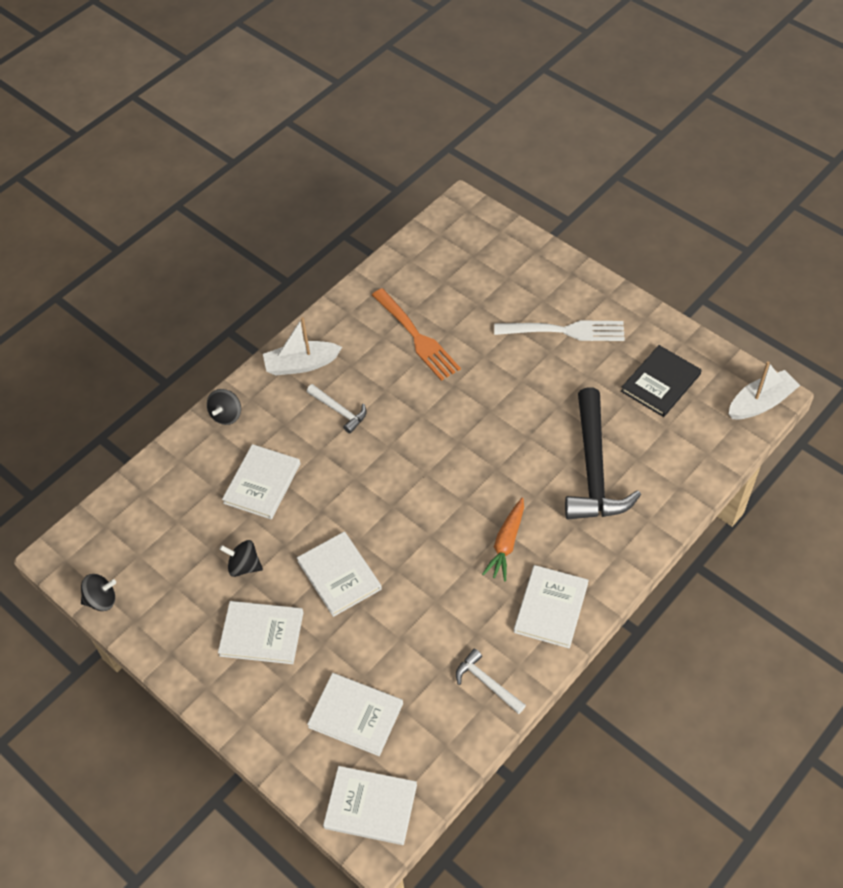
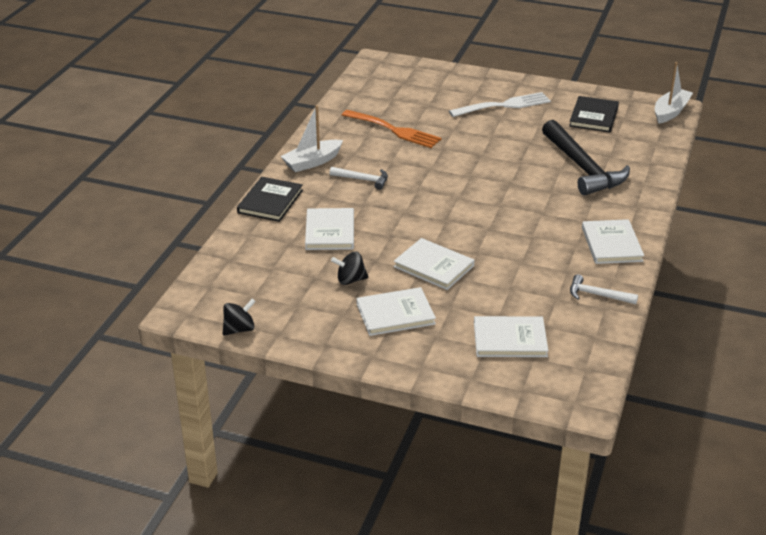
camera: 25 degrees left, 20 degrees down
(226, 415) = (270, 201): black spinning top -> black book
(370, 806) = (564, 387): white book -> none
(506, 544) = (550, 219): orange carrot -> none

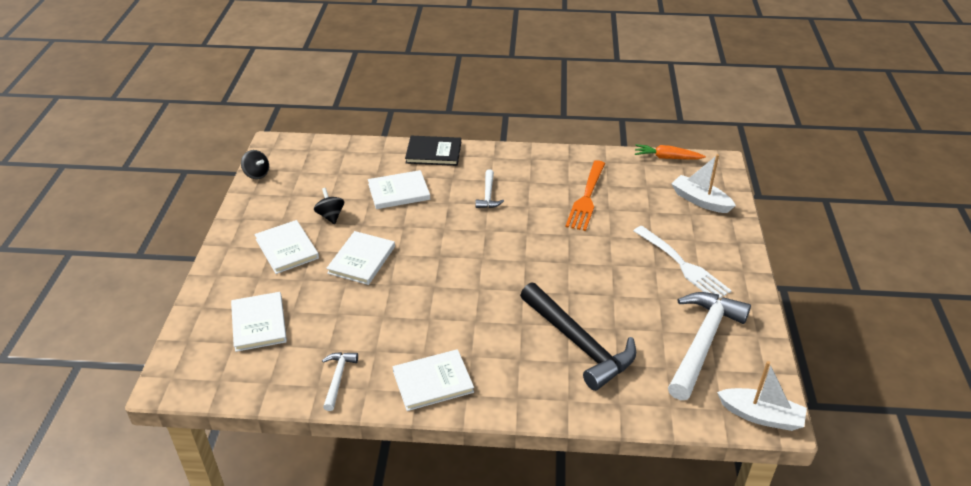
camera: 75 degrees right, 5 degrees up
(312, 162) = (505, 162): white boat -> white boat (700, 201)
(354, 81) = (667, 158): none -> orange carrot
(583, 168) = (579, 344): black hammer -> black hammer turned 90 degrees counterclockwise
(594, 116) = (703, 342): black book -> white hammer

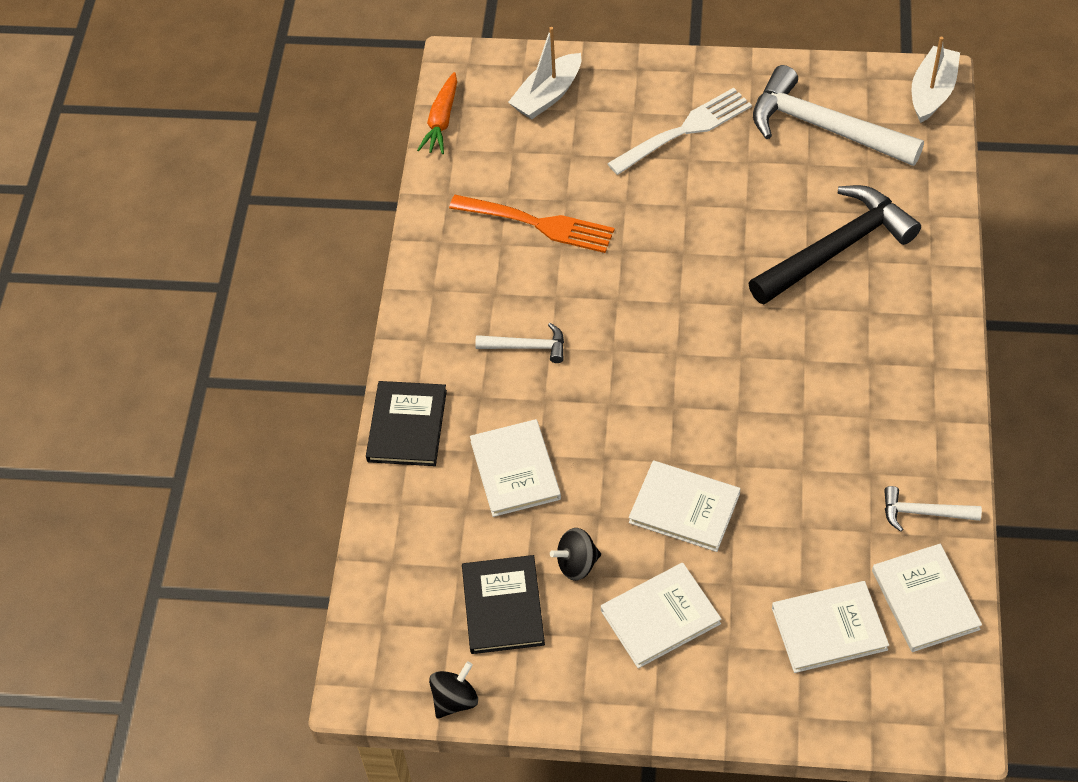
camera: 85 degrees left, 15 degrees up
(309, 189) = (503, 606): none -> black book
(433, 382) = (917, 404): white book -> white book (925, 600)

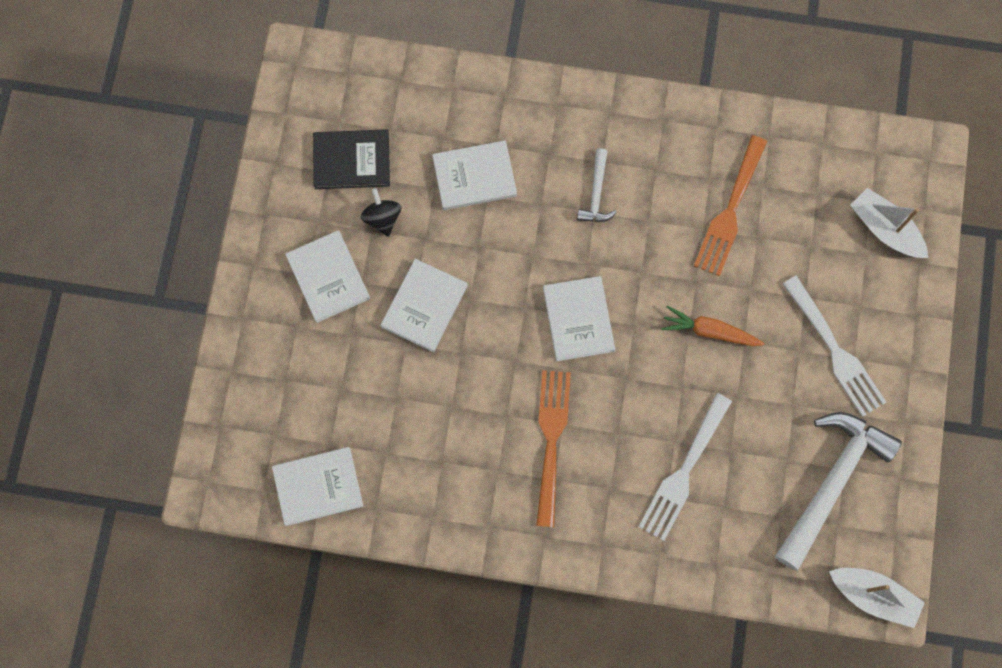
camera: 90 degrees right, 20 degrees up
(407, 426) = (525, 95): black book -> none
(441, 121) = (857, 134): orange carrot -> orange carrot (709, 331)
(455, 700) = (278, 122): black spinning top -> none
(824, 369) = (551, 440): none -> orange fork
(829, 629) = (302, 406): white book -> white book (578, 319)
(837, 248) = (683, 472): black hammer -> white fork
(923, 513) = (398, 500): white hammer -> none

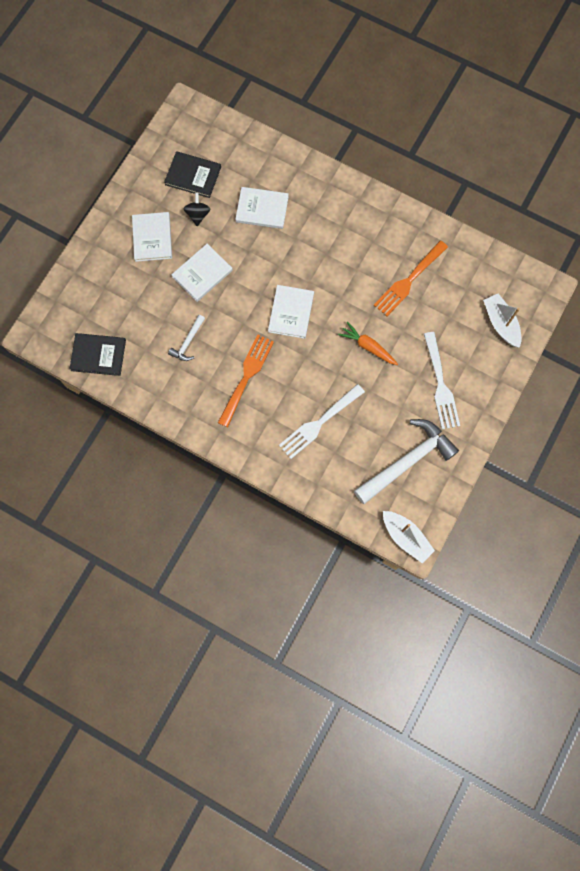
camera: 20 degrees right, 0 degrees up
(318, 486) = (98, 355): white book -> black book
(596, 194) = (331, 243): white hammer -> white hammer (188, 342)

